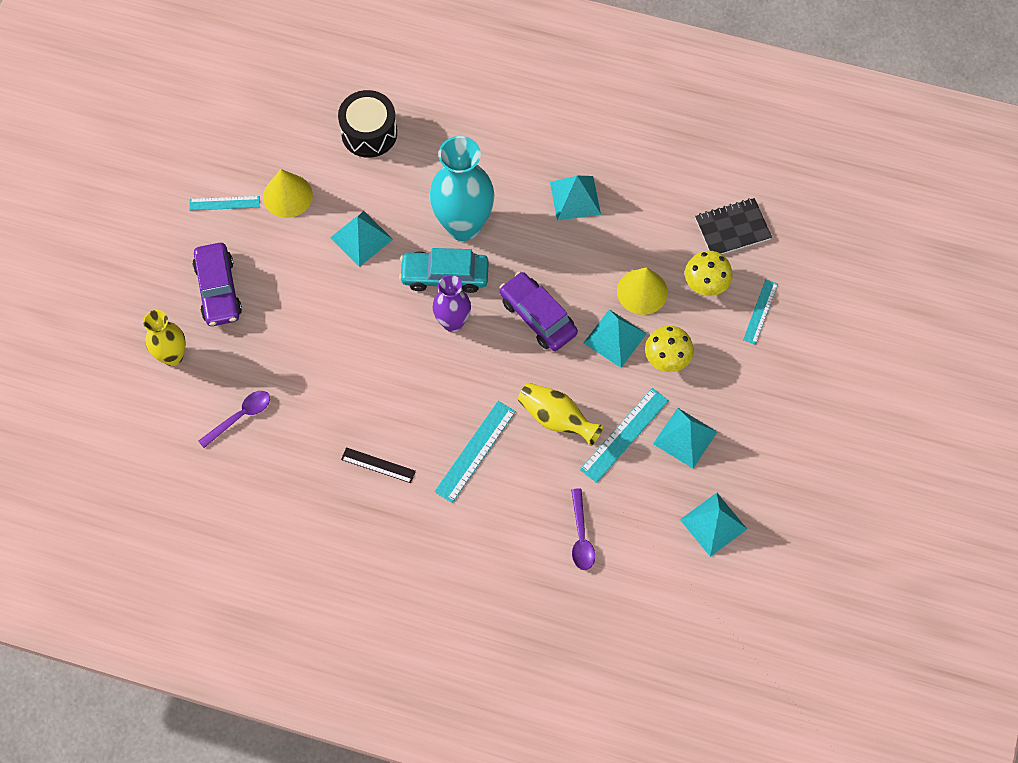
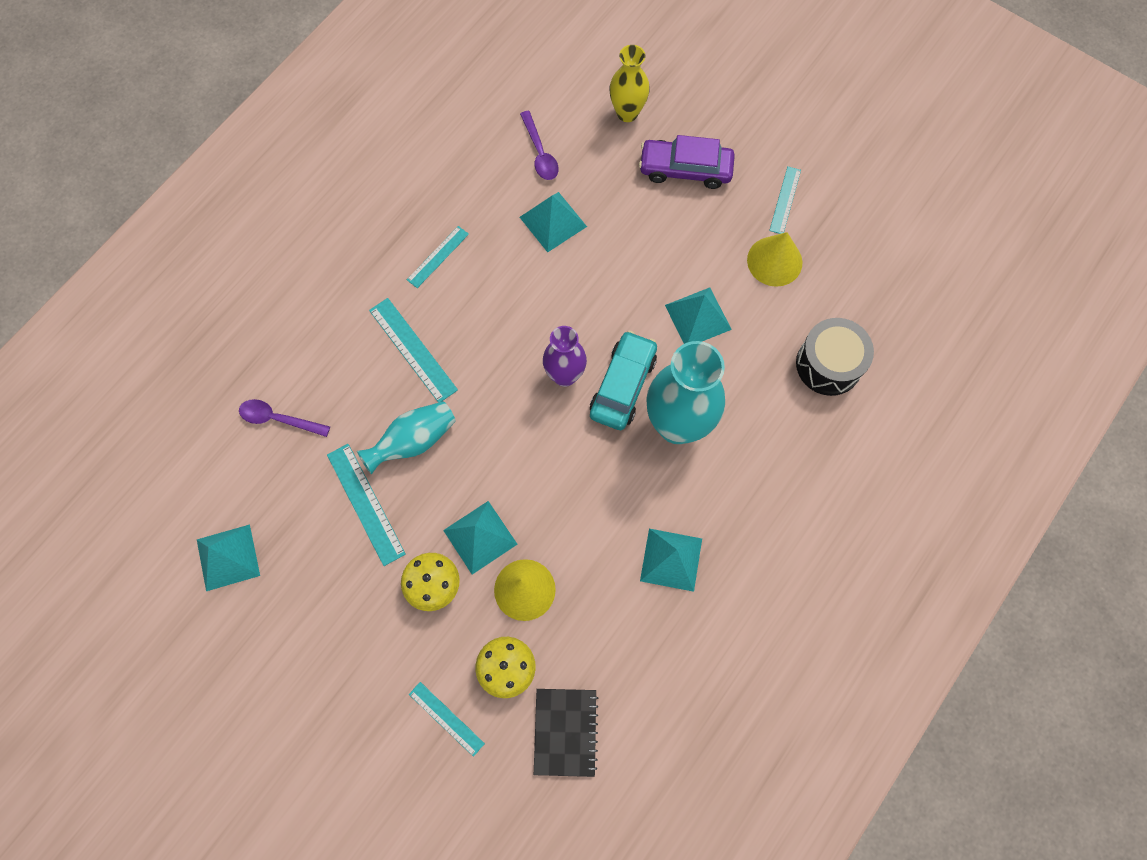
camera: 110 degrees right, 5 degrees up
(378, 465) = (437, 257): black ruler -> turquoise ruler
(538, 316) = (538, 464): purple car -> none
(557, 419) = (413, 441): yellow vase -> turquoise vase
(685, 438) = (334, 567): turquoise pyramid -> turquoise pyramid (553, 221)

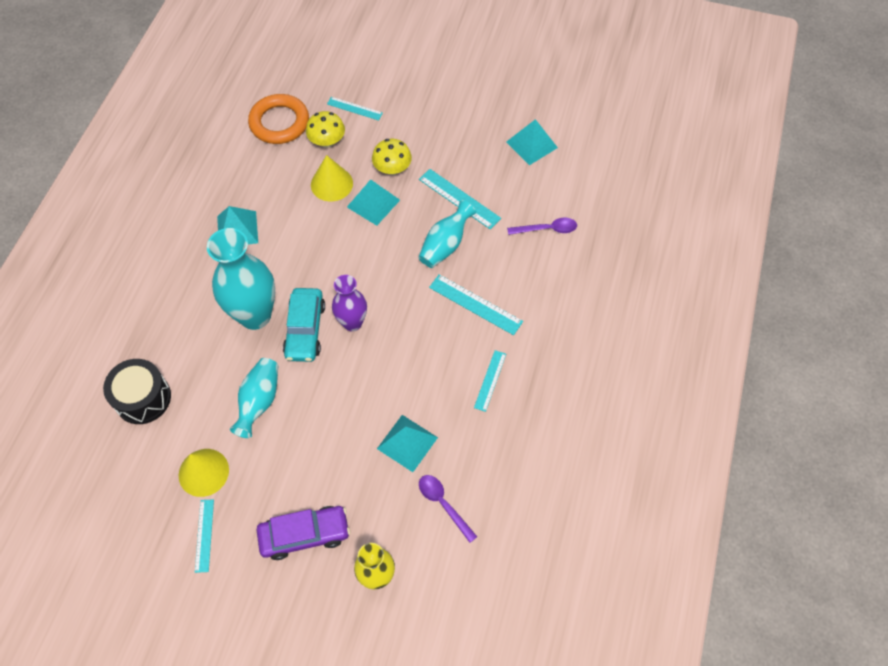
camera: 160 degrees right, 10 degrees down
(565, 732) = (279, 122): black notebook -> orange ring
(698, 317) = (259, 401): turquoise pyramid -> turquoise vase

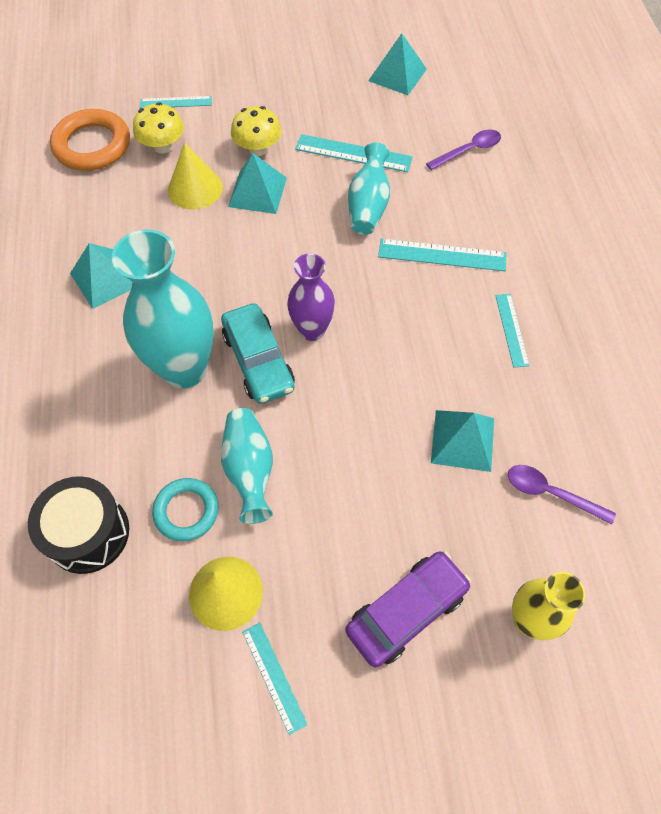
camera: 25 degrees left, 0 degrees up
(207, 411) = (186, 511): none -> turquoise ring

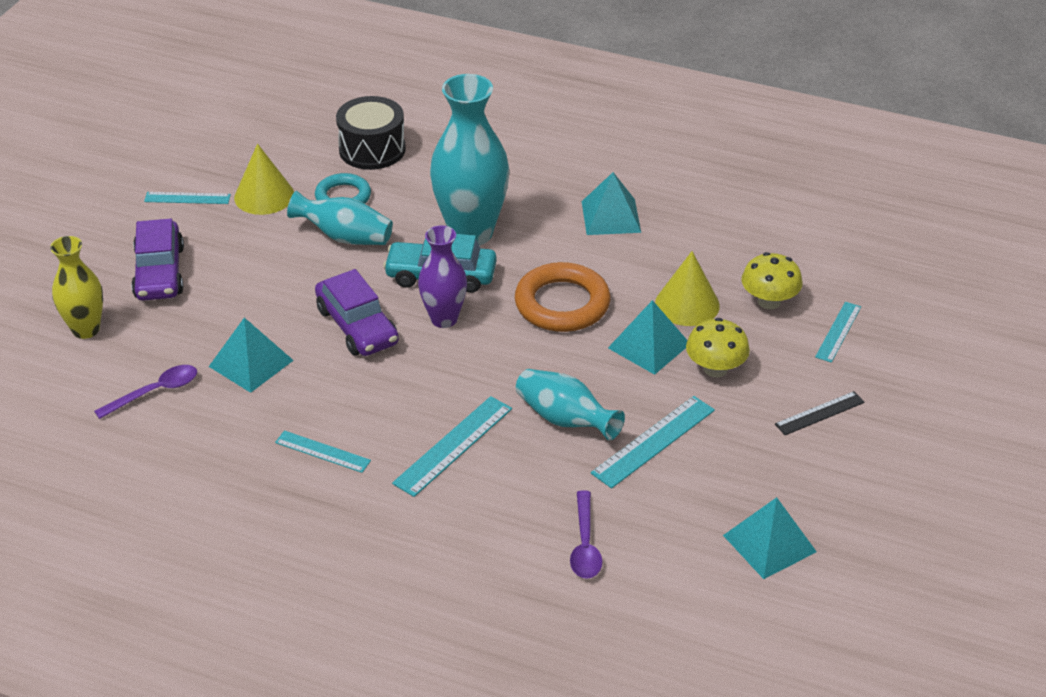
camera: 120 degrees right, 20 degrees down
(92, 145) = (804, 254): orange ring -> orange ring (562, 304)
(267, 87) = (819, 413): none -> black ruler
(363, 387) = (357, 326): none -> purple car

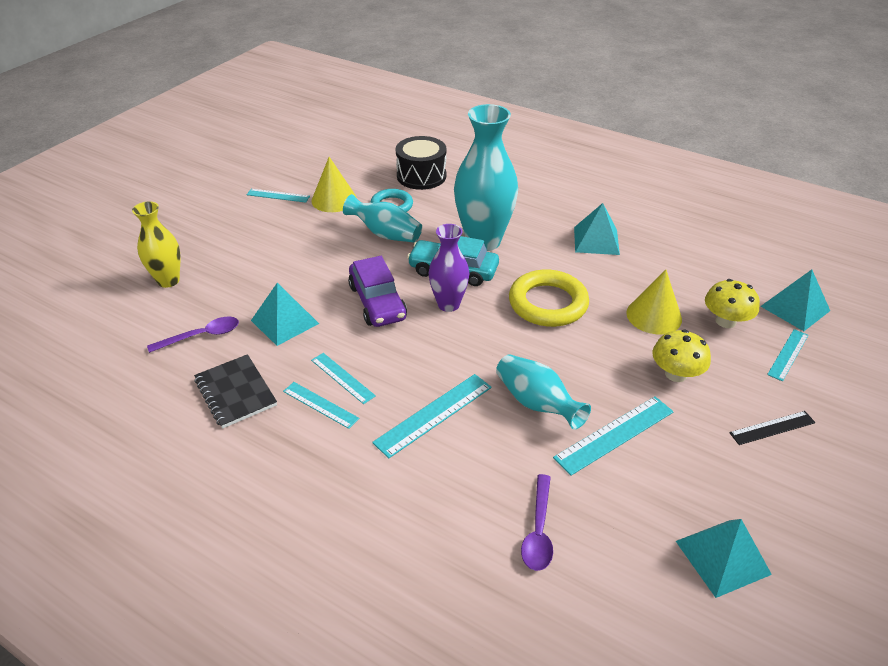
camera: 10 degrees right, 0 degrees up
(159, 272) = (239, 245): purple car -> none
(220, 451) = (235, 393): none -> black notebook
(339, 419) = (342, 378): none -> turquoise ruler
(562, 304) = (548, 303): orange ring -> yellow ring
(649, 346) = (618, 347): turquoise pyramid -> turquoise pyramid (795, 308)

